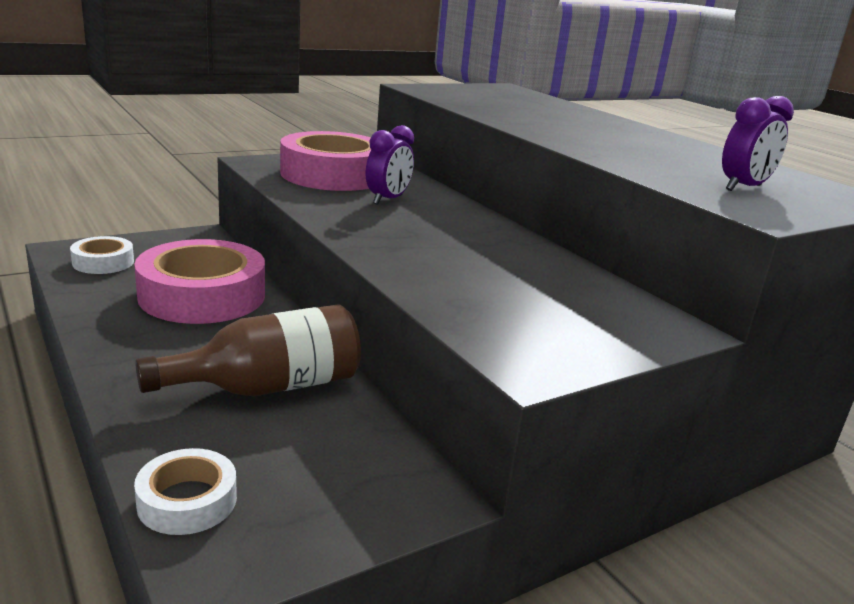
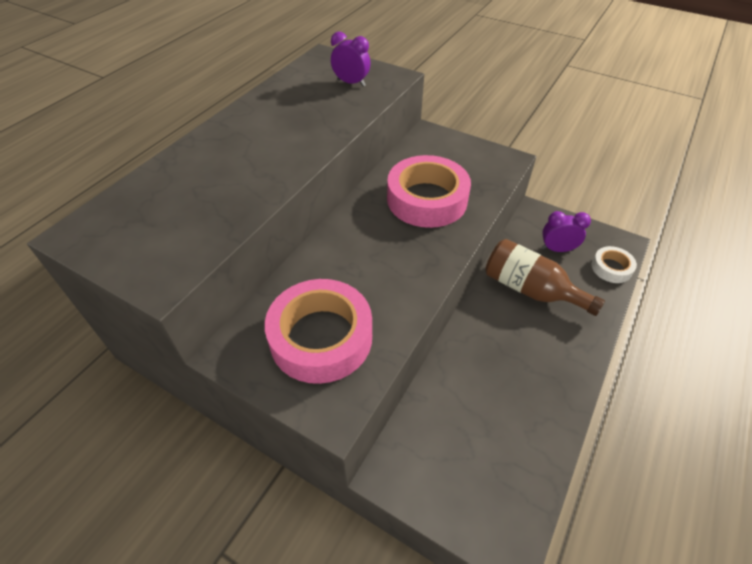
camera: 115 degrees left, 25 degrees up
(103, 262) = (500, 491): white tape -> none
(202, 295) = (481, 383): pink tape -> pink tape (427, 199)
(388, 200) = (354, 276): purple clock -> purple clock (557, 249)

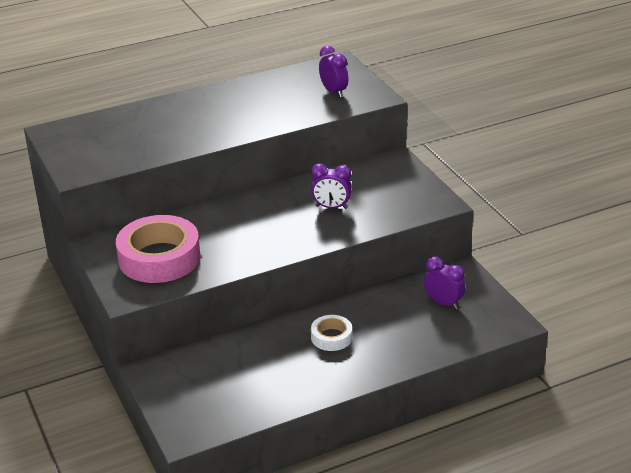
camera: 35 degrees right, 15 degrees down
(427, 199) = (331, 207): pink tape -> purple clock
(530, 289) = (380, 319): brown bottle -> none
(611, 268) = (475, 335): white tape -> white tape (331, 337)

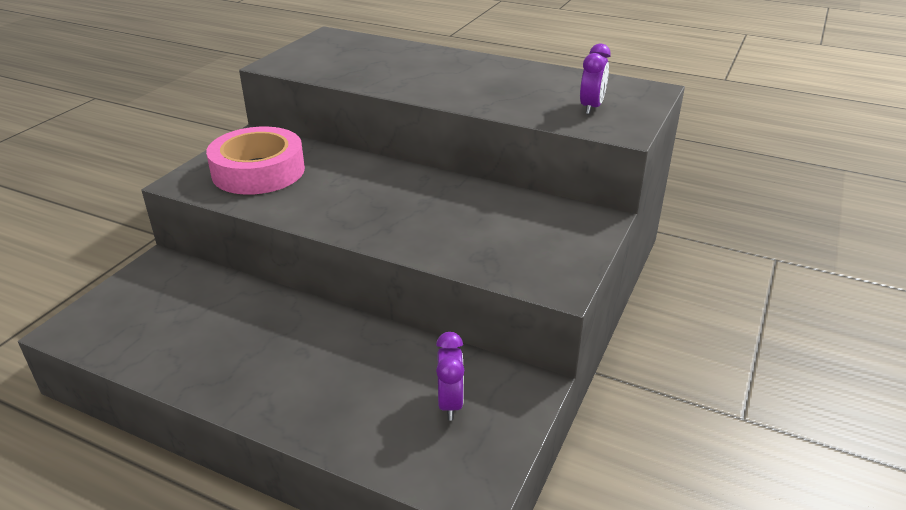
camera: 50 degrees right, 0 degrees up
(331, 207) = (453, 219): purple clock -> none
(331, 337) = (302, 347): white tape -> none

